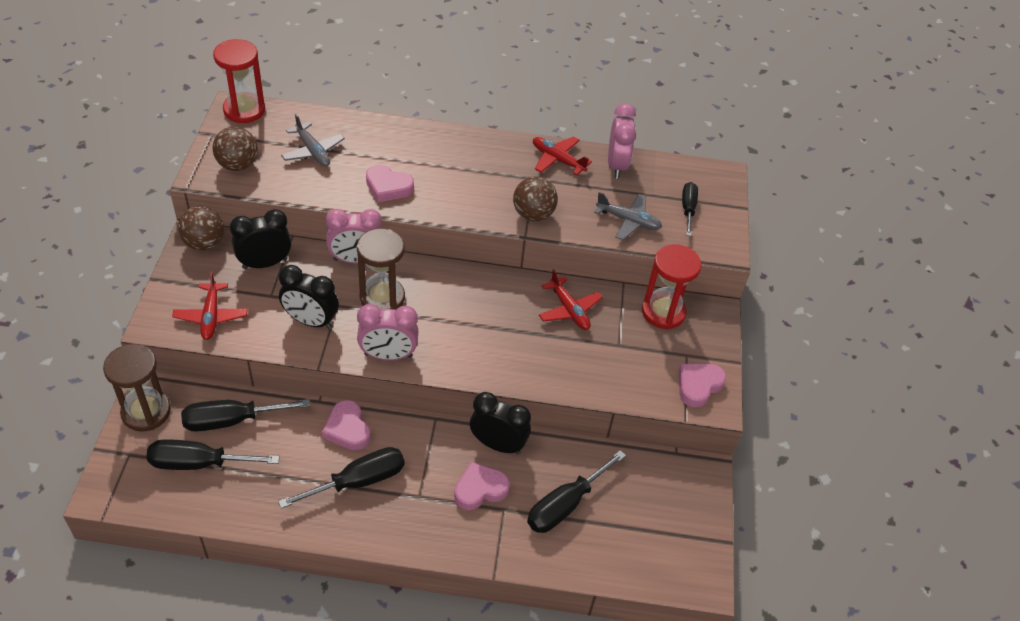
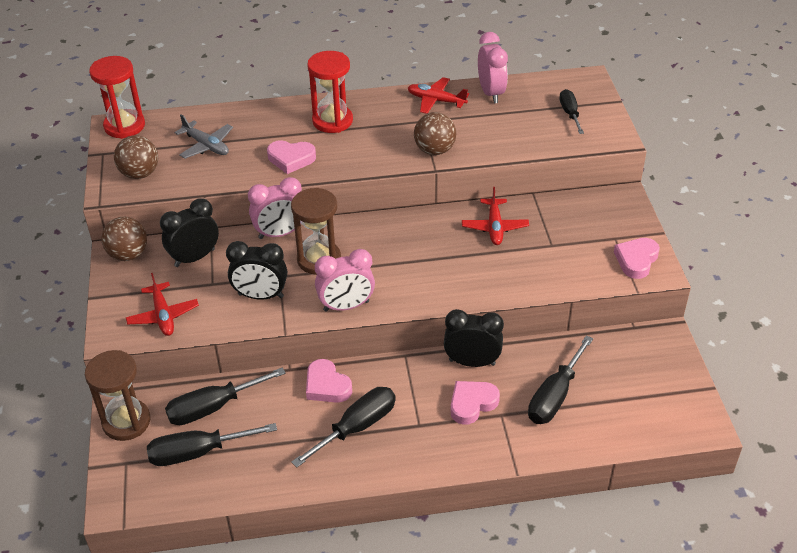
camera: 10 degrees left, 5 degrees down
(569, 310) = (494, 227): red plane -> red plane turned 45 degrees clockwise
(628, 221) = (522, 135): grey plane -> none
(663, 312) = (579, 208): red hourglass -> red hourglass (332, 121)

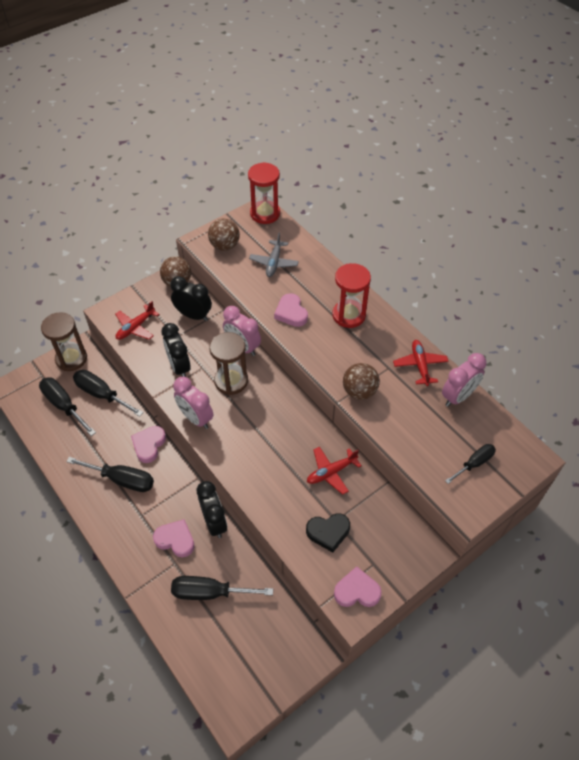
camera: 60 degrees right, 10 degrees up
(561, 255) = (328, 532): none -> black heart

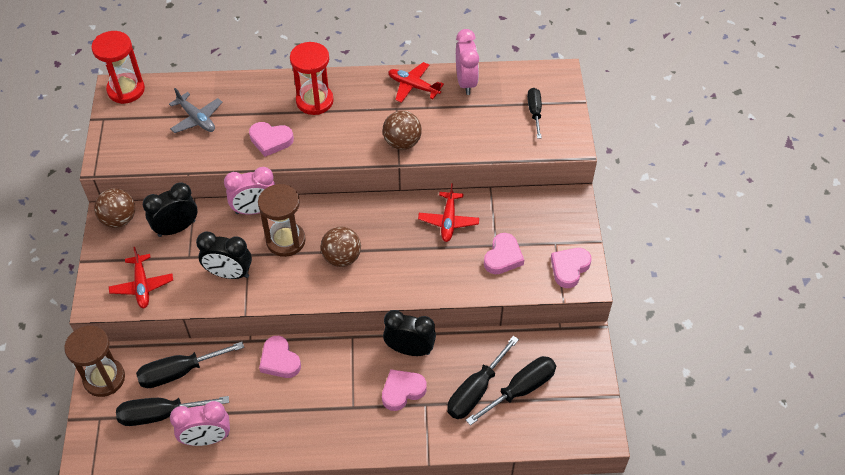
camera: 55 degrees left, 0 degrees up
(122, 479) = (299, 404): black screwdriver -> black screwdriver (521, 389)
(196, 418) = (302, 292): pink clock -> pink clock (207, 439)
(224, 246) = (133, 144): brown ball -> brown ball (342, 258)
(328, 532) = (503, 257): black heart -> pink heart

